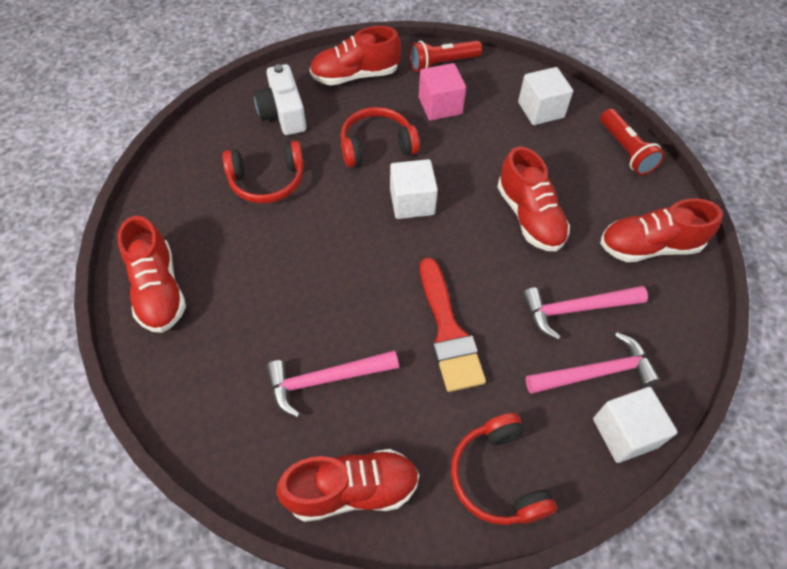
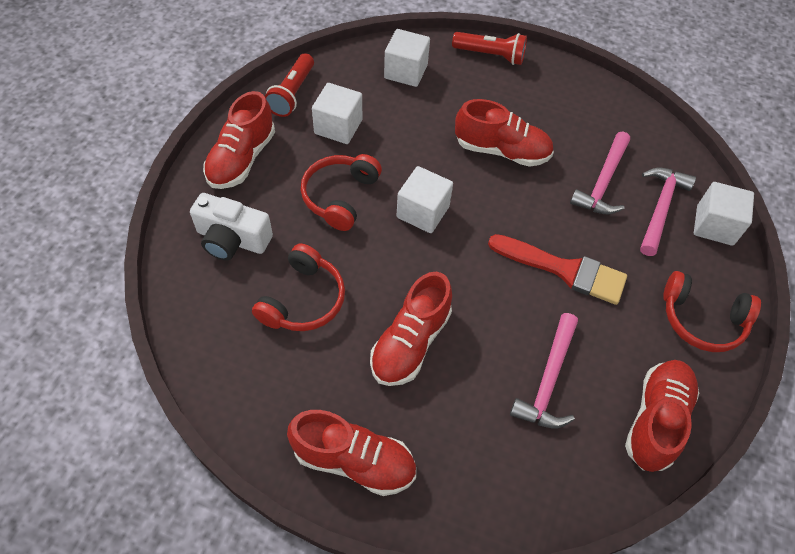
camera: 55 degrees left, 0 degrees up
(440, 106) = (338, 127): pink cube -> white cube
(649, 246) = (583, 106): red shoe -> red shoe (410, 342)

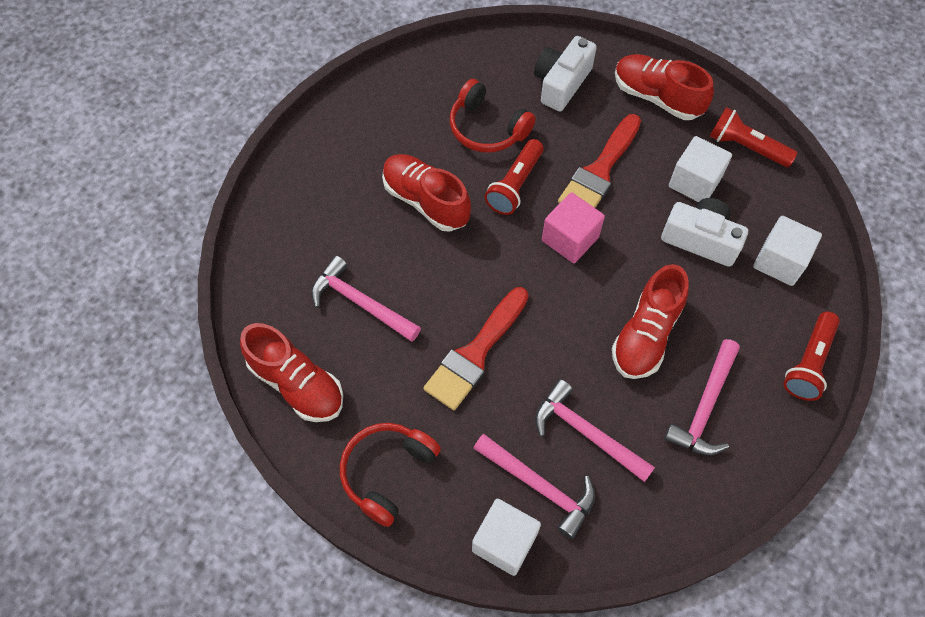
camera: 105 degrees right, 5 degrees up
(340, 196) = (599, 171): red headphones -> red brush
(354, 460) = (333, 144): red shoe -> none
(372, 264) = (515, 185): none -> red flashlight
(398, 120) = (701, 239): none -> white camera
(423, 212) = (570, 239): white cube -> pink cube
(550, 112) = (705, 406): none -> pink hammer

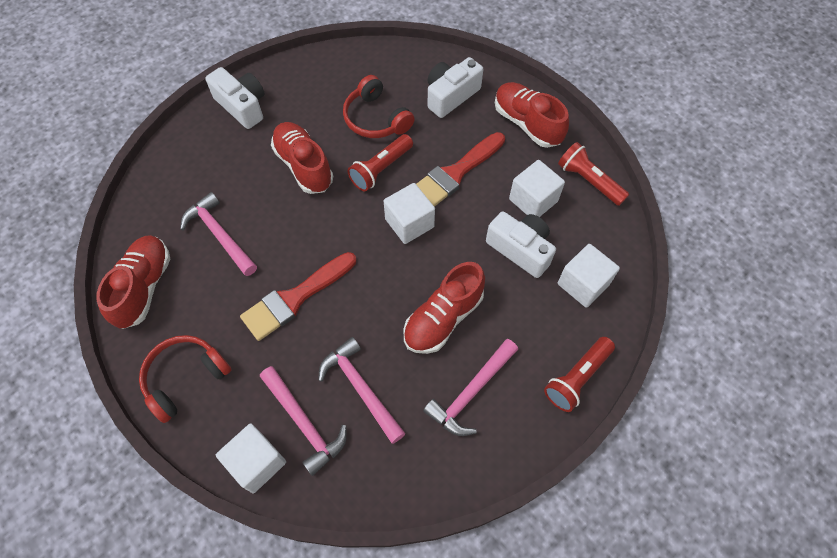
camera: 15 degrees right, 0 degrees up
(297, 384) = (144, 287): red shoe -> red shoe turned 135 degrees counterclockwise
(326, 147) = (242, 106): none -> white camera
(570, 239) = (409, 223): pink cube -> white cube

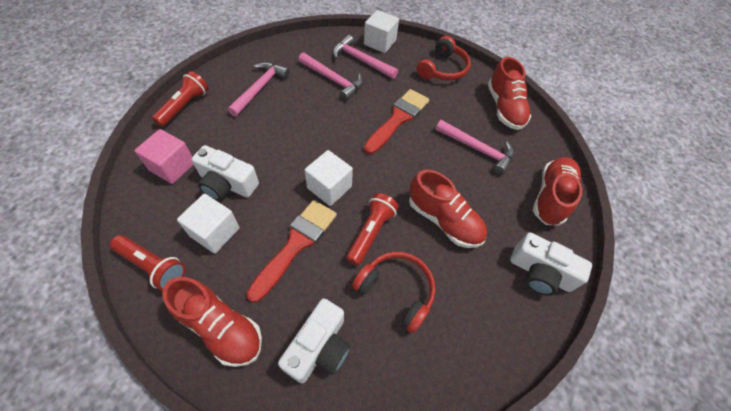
camera: 160 degrees right, 5 degrees down
(443, 318) = (286, 125): red shoe -> red shoe (551, 197)
(583, 284) = (172, 166): white cube -> pink cube

